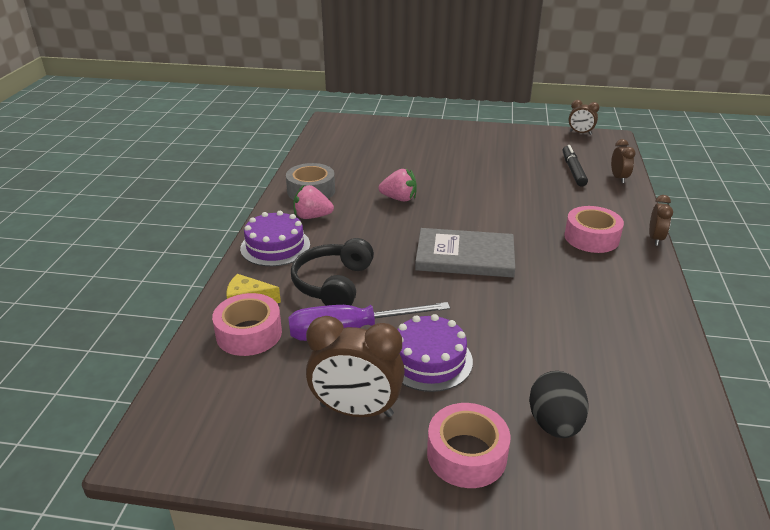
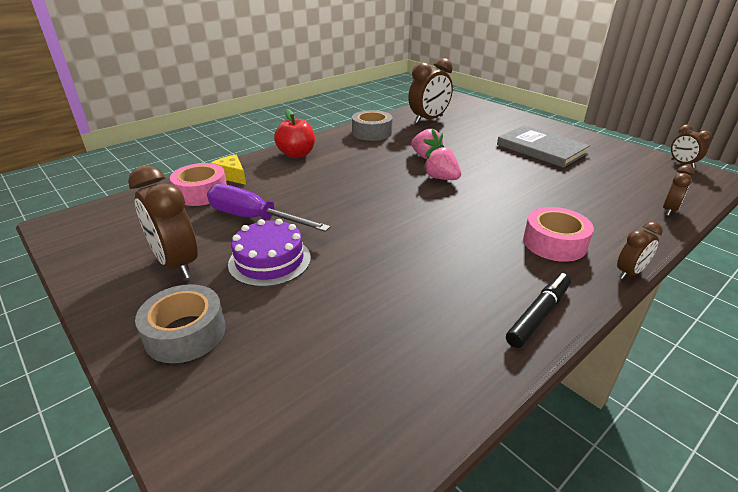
camera: 40 degrees right, 0 degrees up
(275, 246) = (296, 154): purple cake -> red apple
(312, 216) = (347, 146): pink strawberry -> pink strawberry (441, 178)
(333, 284) = (292, 188): black headphones -> none
(342, 156) = (428, 119): none -> brown clock
(465, 256) = (412, 210): grey book -> grey book (541, 149)
(466, 454) = (185, 333): pink tape -> grey tape
(554, 424) = (277, 356): black egg -> none
(573, 170) = (623, 188): black marker -> black marker (539, 315)

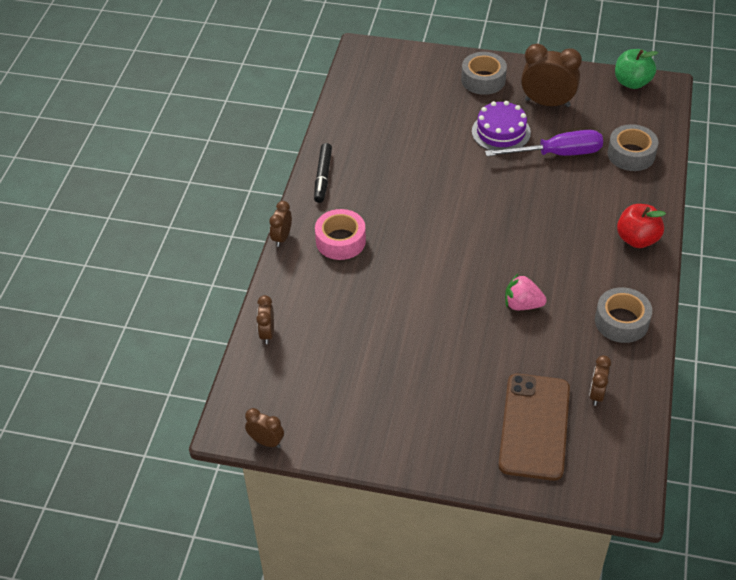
camera: 145 degrees right, 15 degrees up
(71, 240) = (632, 82): none -> green apple
(201, 193) = (631, 154): pink tape -> grey tape
(232, 176) = (641, 182): yellow cheese -> none
(428, 119) = (596, 394): brown clock -> brown clock, size x0.54
(441, 178) = (477, 275): pink strawberry -> none
(480, 121) = (534, 426): none -> brown phone
(541, 149) = (423, 390): grey book -> none

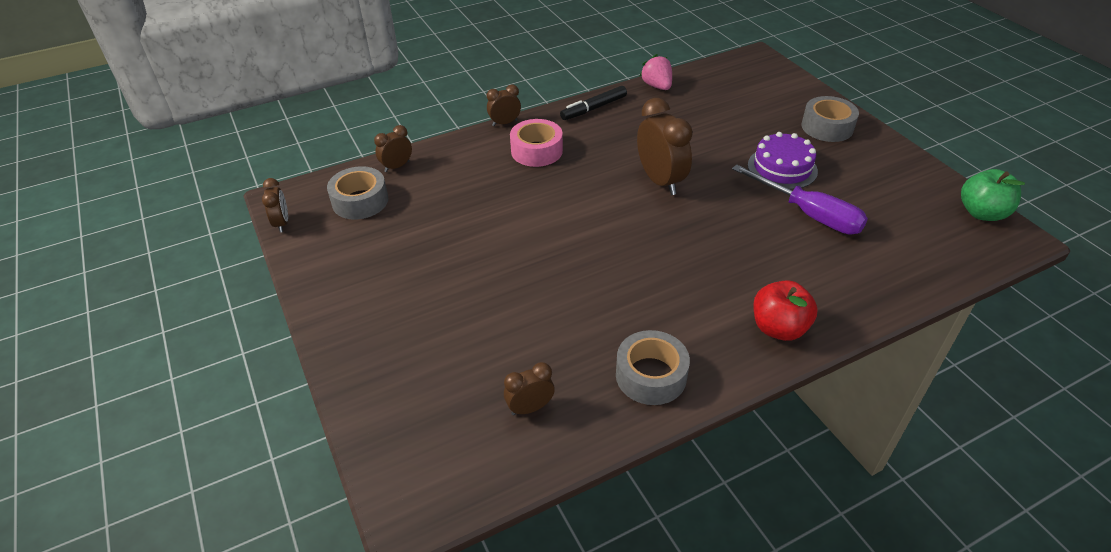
camera: 50 degrees right, 5 degrees down
(522, 304) = (589, 290): pink strawberry -> pink strawberry (657, 86)
(534, 426) = (442, 381): brown phone -> none
(547, 103) = (862, 175): brown clock -> brown clock (660, 181)
(631, 154) = (886, 263): grey tape -> grey tape (360, 201)

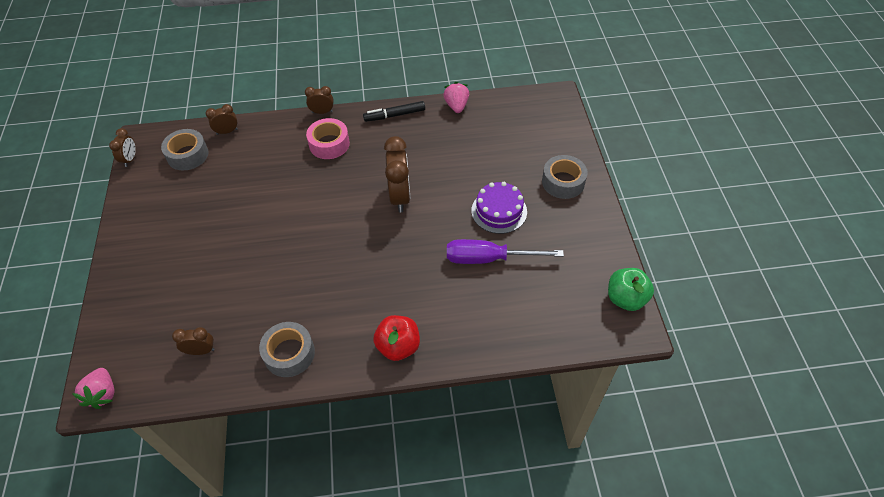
camera: 20 degrees right, 10 degrees up
(422, 504) = (103, 394): none -> pink strawberry
(809, 214) = (489, 259): purple screwdriver -> purple screwdriver turned 120 degrees clockwise

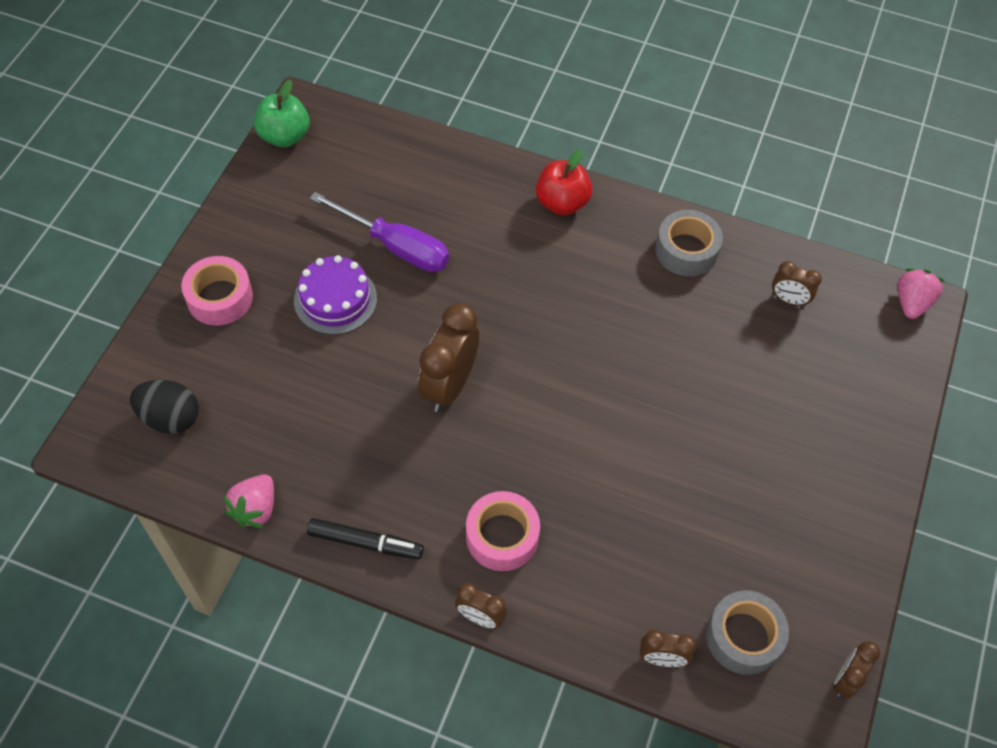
camera: 155 degrees left, 5 degrees up
(530, 121) = (170, 418): none -> black egg
(563, 182) = (220, 297): grey tape -> pink tape

